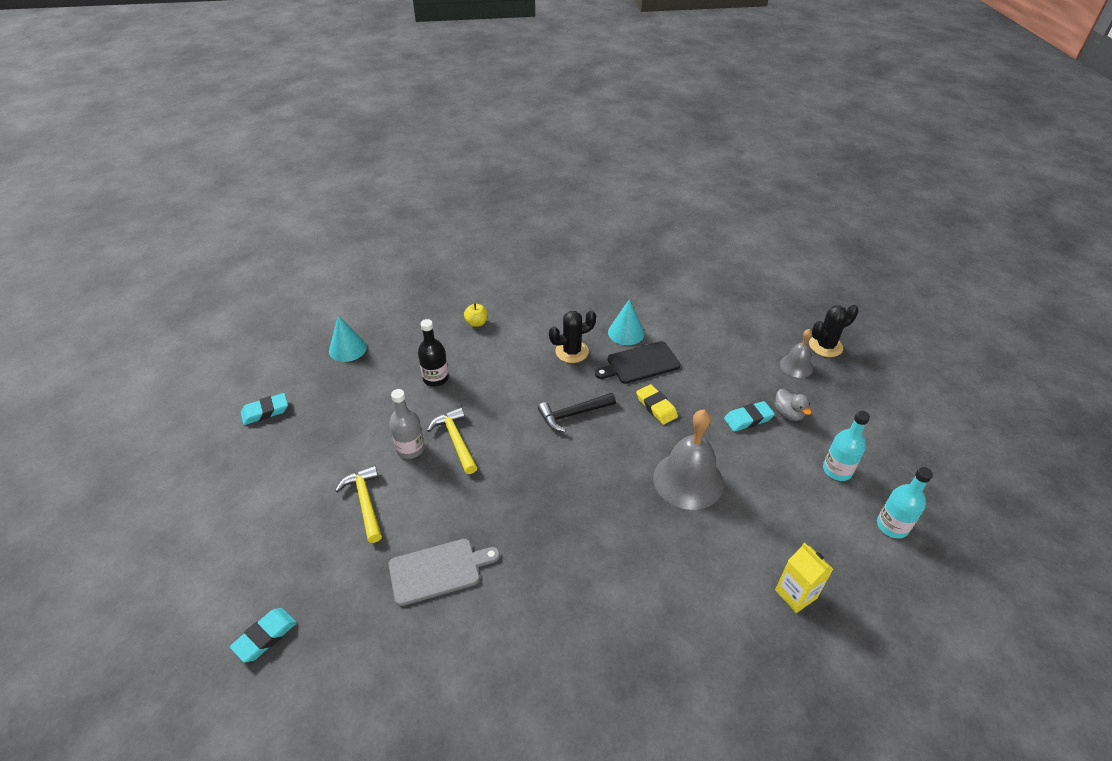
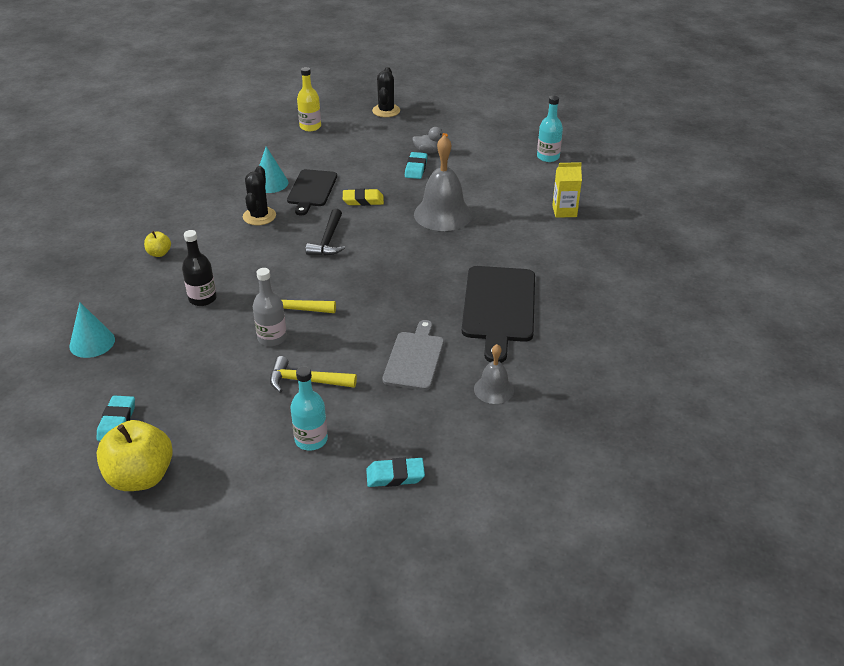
camera: 60 degrees left, 5 degrees down
(210, 458) = (141, 477): none -> yellow apple
(265, 637) = (395, 476): turquoise eraser -> turquoise eraser turned 75 degrees counterclockwise
(564, 609) = (499, 307): none -> black cutting board
(739, 310) = (310, 127): none -> yellow bottle
(796, 366) = (390, 129): grey bell -> grey bell (493, 389)
(837, 470) = (491, 155): turquoise bottle -> turquoise bottle (311, 440)

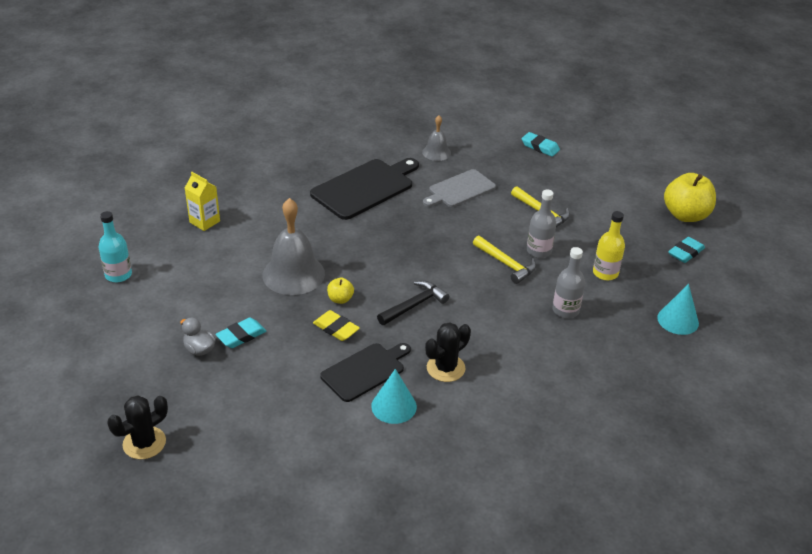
camera: 140 degrees left, 0 degrees up
(159, 253) = (571, 379): yellow apple -> yellow apple (340, 299)
(202, 298) = (565, 310): black bottle -> grey bottle
(310, 127) = (256, 474): yellow bottle -> yellow bottle (605, 273)
(311, 440) = (569, 183): turquoise bottle -> none

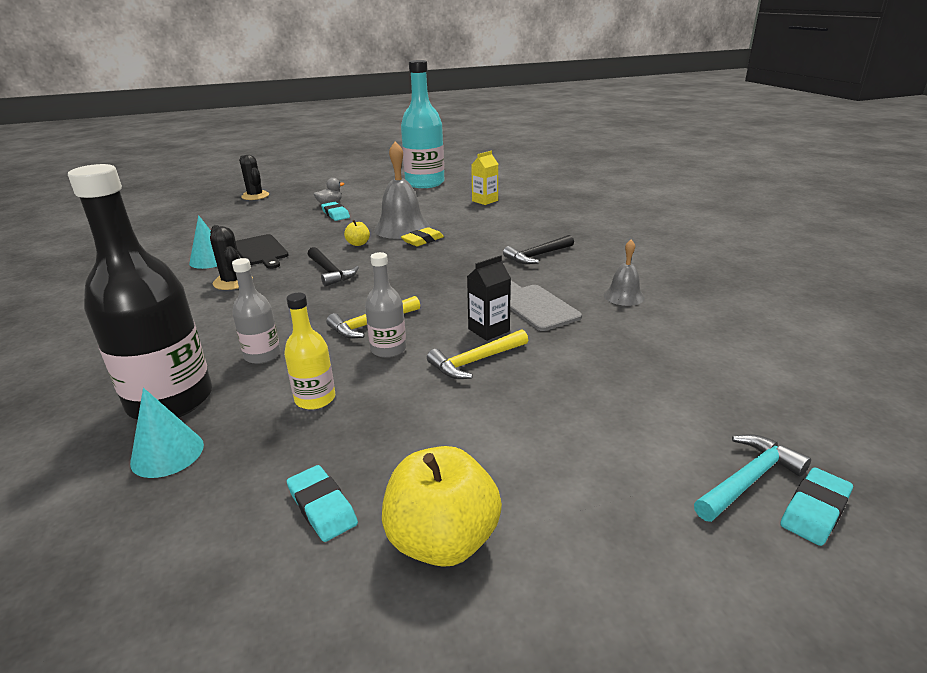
camera: 100 degrees right, 10 degrees down
(118, 275) = (425, 183): turquoise bottle -> turquoise bottle, size x2.02
(336, 328) = (321, 242): yellow eraser -> yellow eraser (422, 240)
(365, 188) = (537, 256): black cutting board -> black hammer
(500, 209) = (489, 330): none -> black carton
(540, 147) = (669, 381): turquoise eraser -> turquoise eraser (815, 510)
(611, 137) = (748, 480): none -> turquoise hammer
(632, 339) = (170, 400): none -> black bottle

